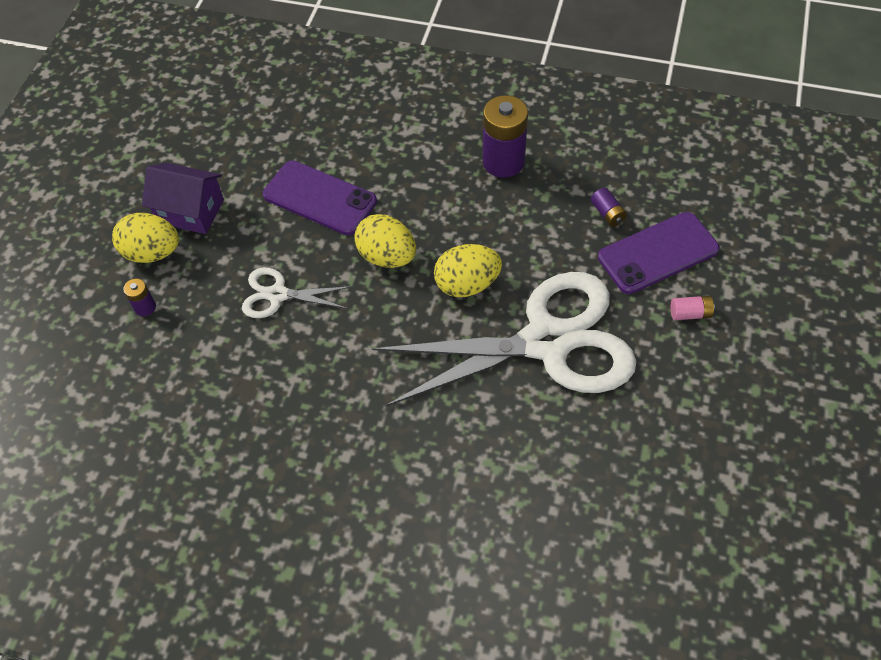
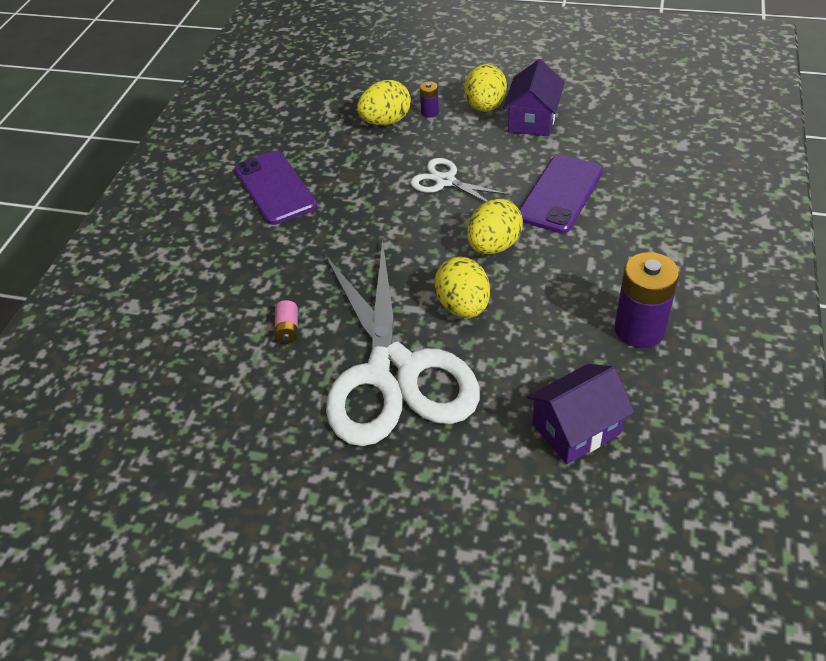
camera: 90 degrees right, 10 degrees down
(149, 353) = (386, 121): none -> yellow egg
(278, 294) = (445, 181): white scissors -> white scissors turned 60 degrees counterclockwise
(607, 213) = (576, 429): purple battery -> purple house
(658, 253) = (520, 479): purple phone -> purple phone (275, 188)
(690, 313) = (431, 508): pink battery -> pink battery (288, 329)

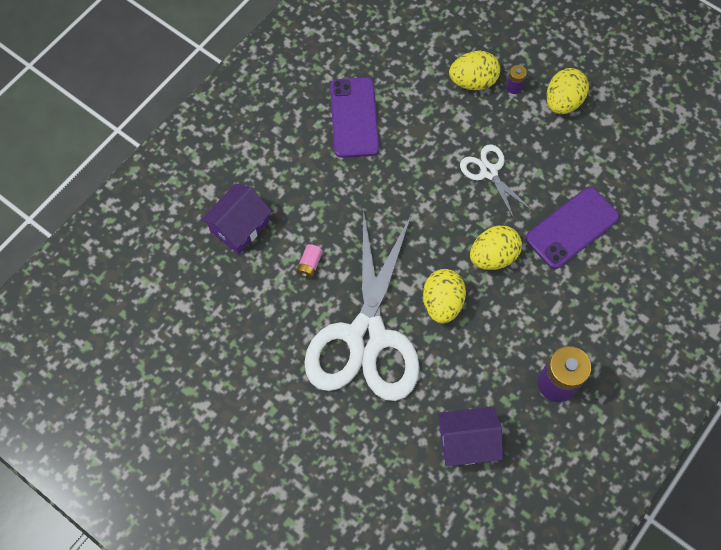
camera: 20 degrees right, 20 degrees up
(533, 120) = (594, 135): purple house -> purple house (240, 227)

